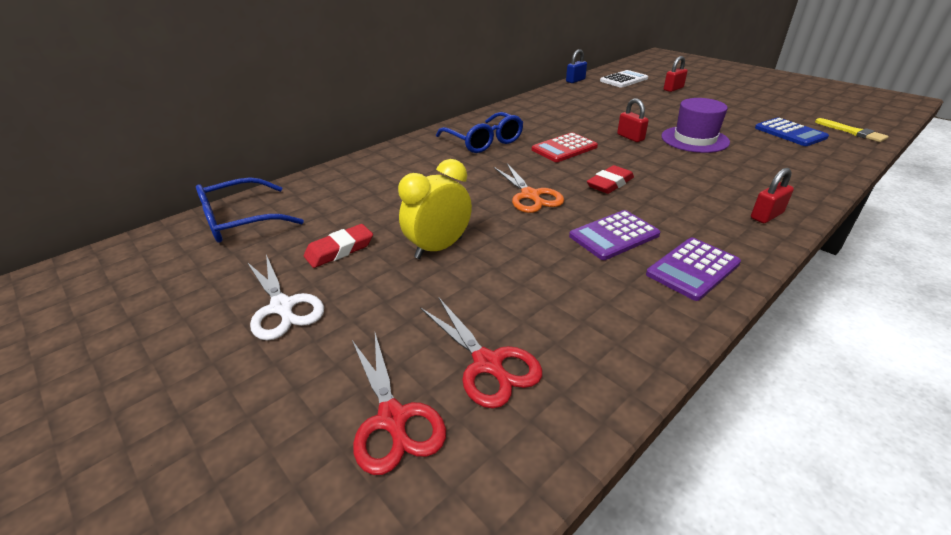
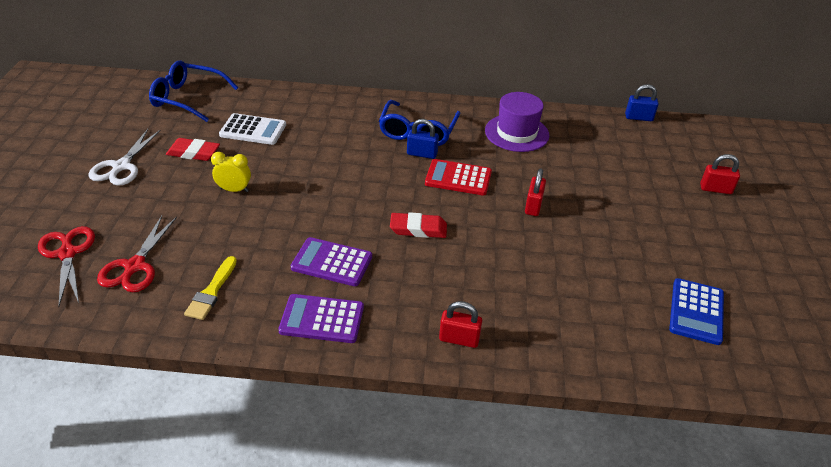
camera: 45 degrees right, 5 degrees up
(392, 419) = (67, 253): red scissors -> red scissors turned 135 degrees clockwise
(439, 248) = (234, 190): yellow clock -> yellow clock, size x0.62
(515, 150) = (422, 154): none -> blue padlock
(530, 195) = (350, 196): orange scissors -> none
(624, 80) = (691, 146): white calculator -> white calculator (253, 130)
(694, 139) = (583, 248): purple hat -> purple hat (516, 133)
(852, 132) = (772, 363): yellow brush -> yellow brush (212, 291)

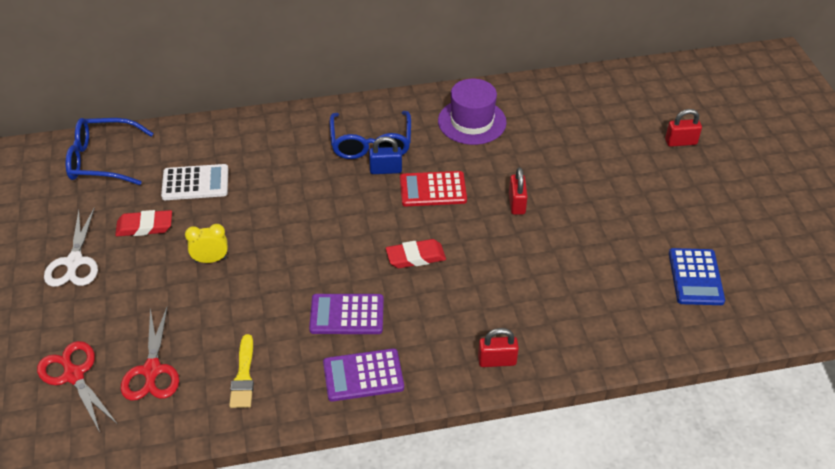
camera: 15 degrees left, 5 degrees up
(638, 117) = (586, 74): blue padlock -> none

